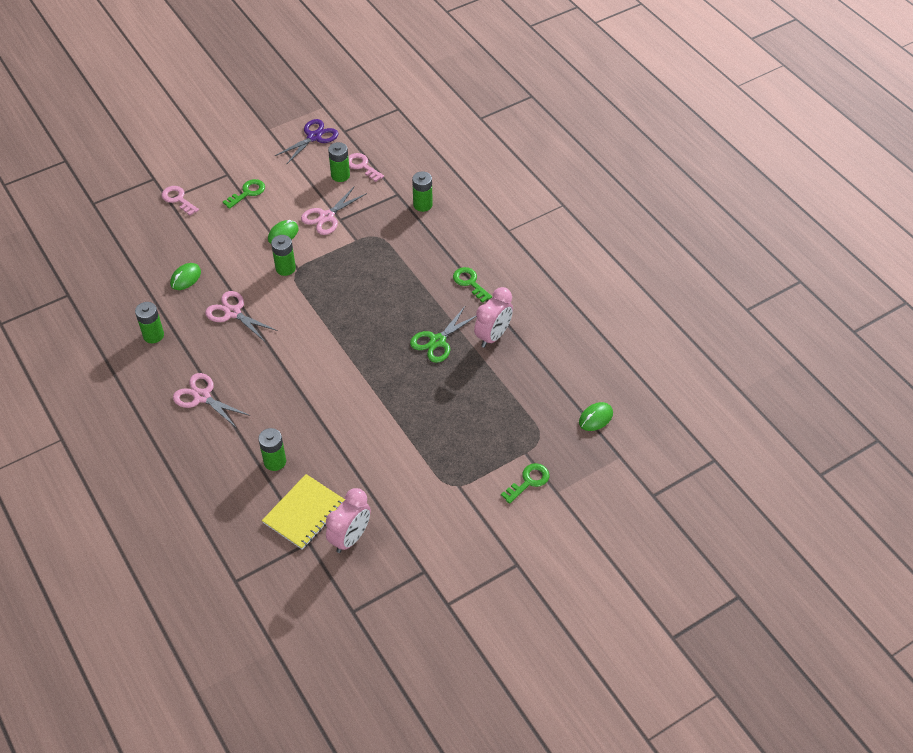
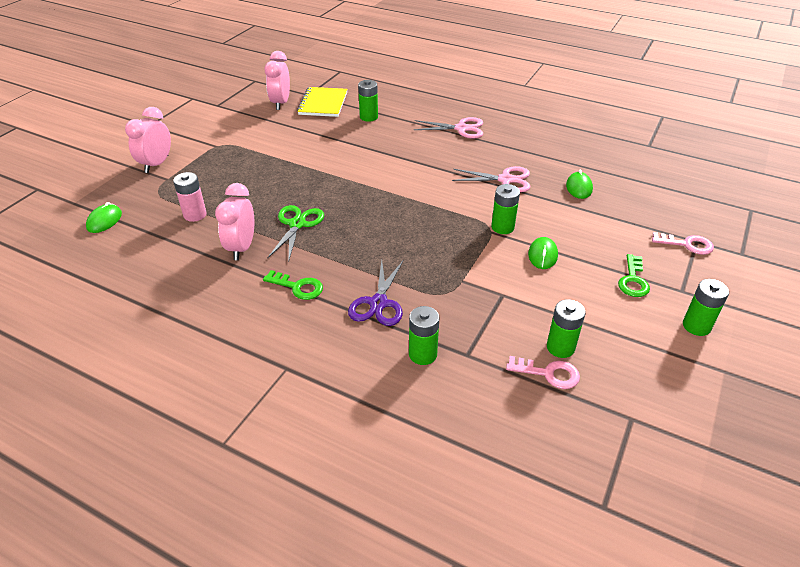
camera: 150 degrees right, 10 degrees down
(153, 335) = (546, 146): green battery -> green battery (696, 326)
(314, 137) = (656, 387): purple scissors -> purple scissors (378, 303)
(326, 217) = (519, 291): pink scissors -> none
(516, 390) = (195, 215): none -> pink battery
(528, 481) = (156, 164): green key -> pink clock

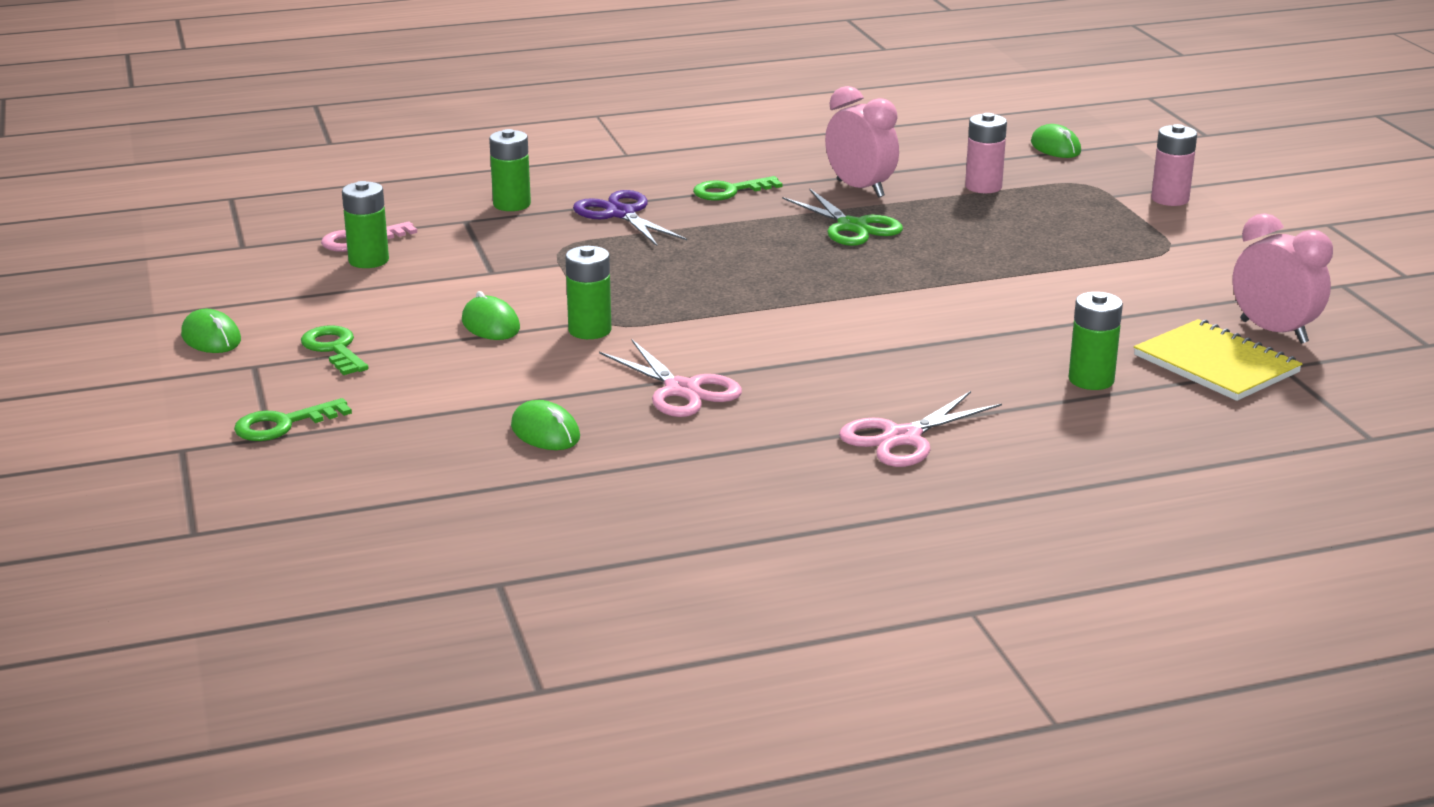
camera: 135 degrees right, 15 degrees down
(156, 164) = (1170, 199): pink clock -> pink battery
(505, 180) = (682, 390): pink scissors -> pink scissors turned 90 degrees counterclockwise
(687, 244) = (283, 424): pink key -> green key
(696, 326) = (211, 338): green battery -> green mouse

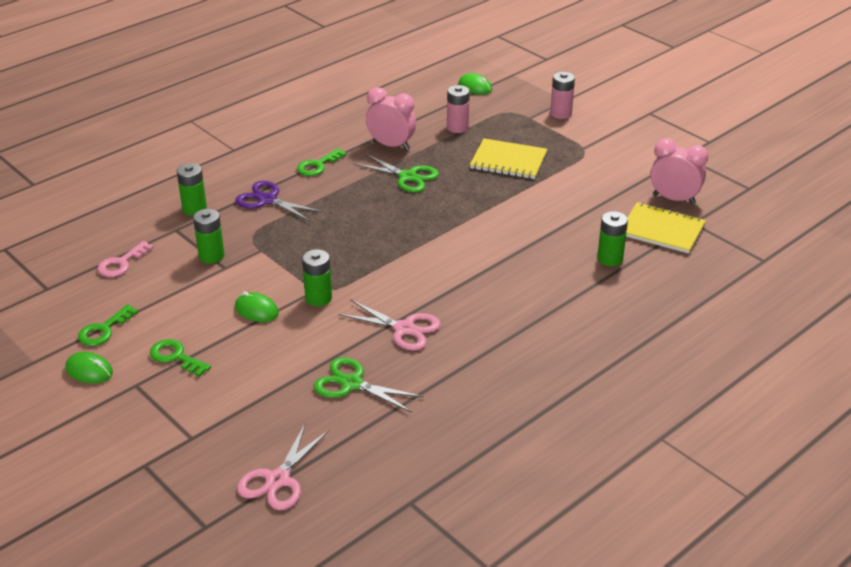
camera: 25 degrees left, 10 degrees up
(283, 424) = (192, 426): green key -> green key (104, 330)
(368, 260) = (140, 279): green battery -> green battery (211, 256)
(545, 432) = (352, 384): green mouse -> green scissors
(902, 438) = (545, 328): pink scissors -> pink scissors (278, 480)
(1029, 237) = (508, 161): none -> yellow notebook

